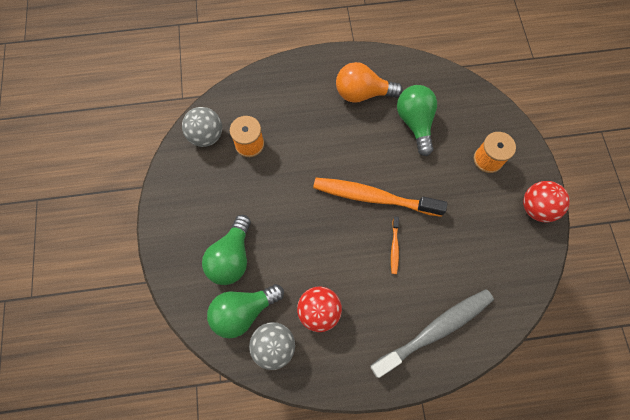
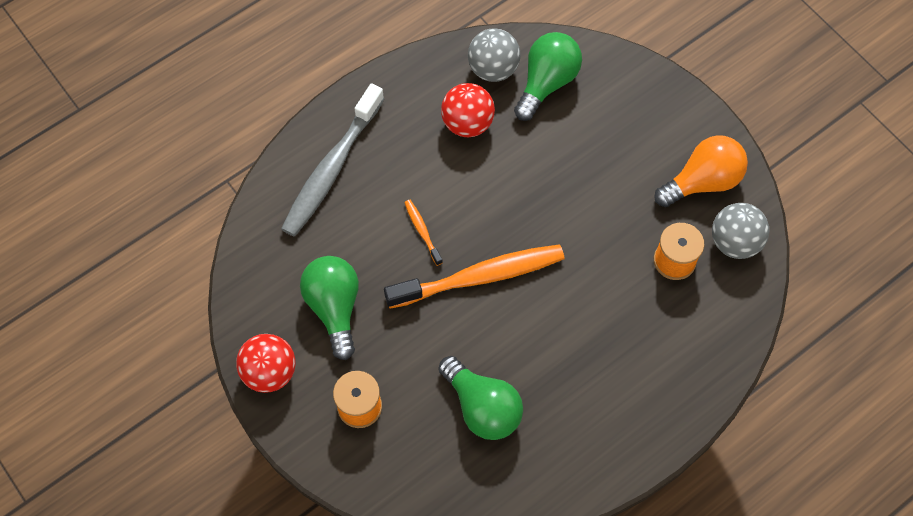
camera: 150 degrees right, 5 degrees down
(231, 257) = (598, 126): green light bulb -> green light bulb (334, 307)
(362, 93) = (578, 412): orange light bulb -> orange light bulb (702, 181)

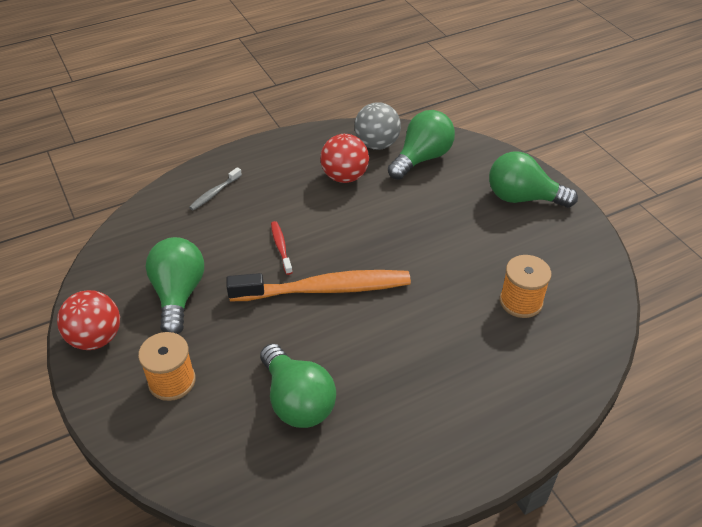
camera: 10 degrees right, 20 degrees down
(331, 169) = (214, 193): grey toothbrush -> grey toothbrush, size x0.43
(422, 231) = (281, 247): orange toothbrush -> red toothbrush
(662, 124) = (522, 198): none -> green light bulb
(702, 181) = (556, 243): orange light bulb -> none
(734, 242) = (583, 294): grey ball -> none

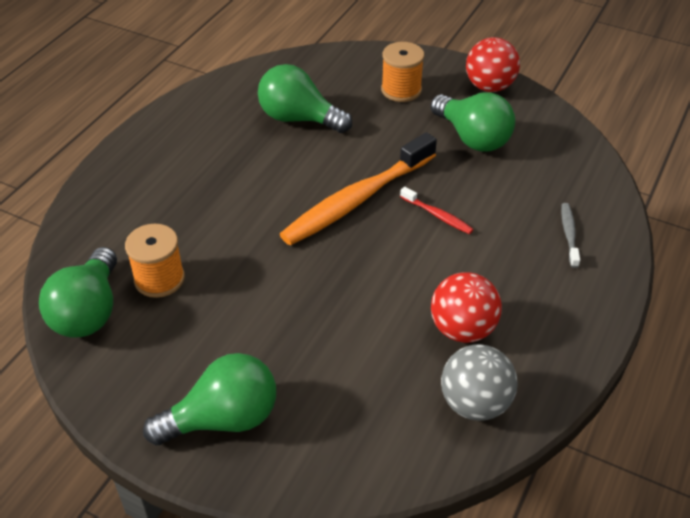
camera: 145 degrees right, 0 degrees up
(422, 158) = (397, 413): green light bulb -> green light bulb (88, 311)

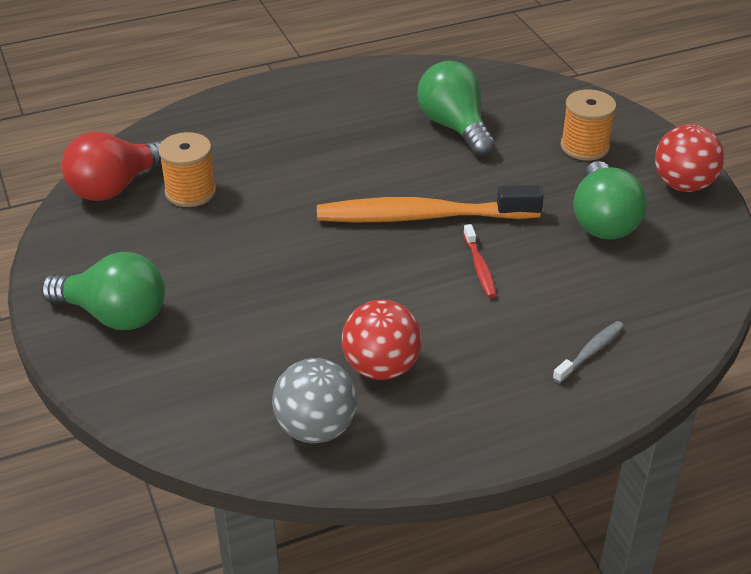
camera: 40 degrees right, 5 degrees down
(88, 311) = (115, 187): green light bulb -> red light bulb

